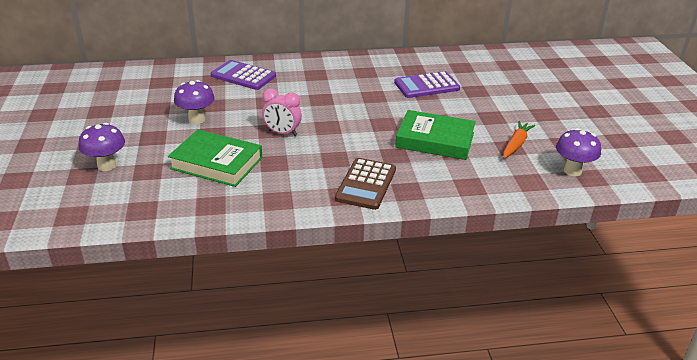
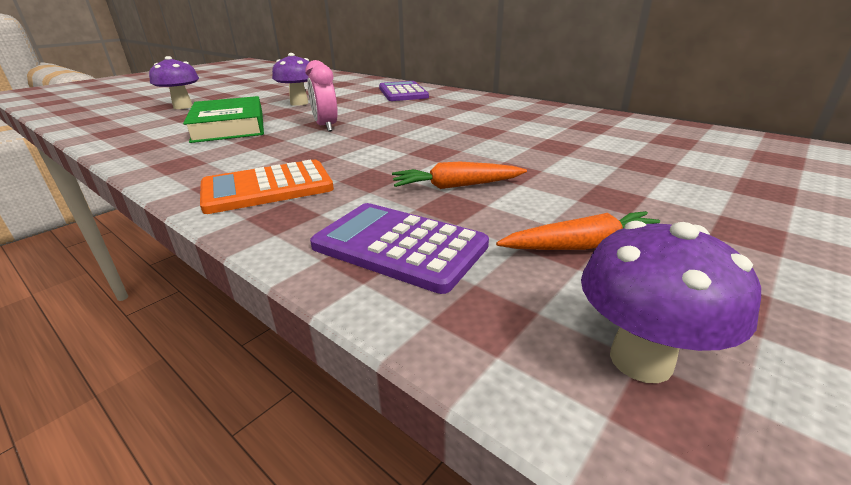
camera: 50 degrees right, 5 degrees down
(366, 184) = (267, 188): brown calculator -> orange calculator
(426, 86) = (575, 141): purple calculator -> purple calculator (399, 246)
(435, 140) = (456, 186): green book -> orange carrot

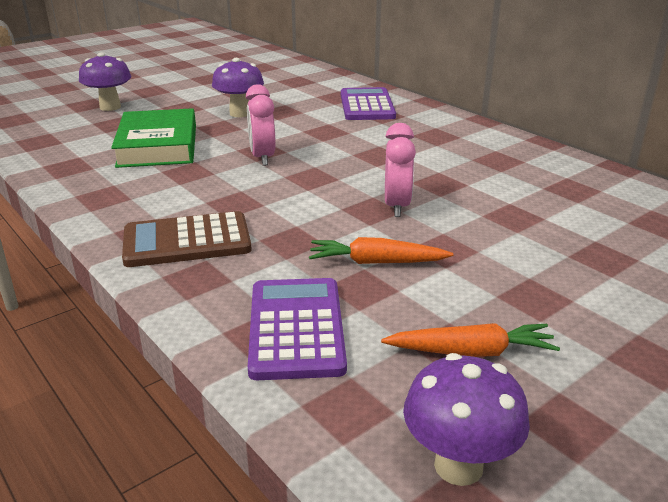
camera: 10 degrees right, 0 degrees up
(267, 188) = (187, 241): orange calculator -> brown calculator
(399, 246) = (296, 328): purple calculator -> purple calculator turned 45 degrees clockwise
(455, 147) = (397, 206): none -> pink clock

